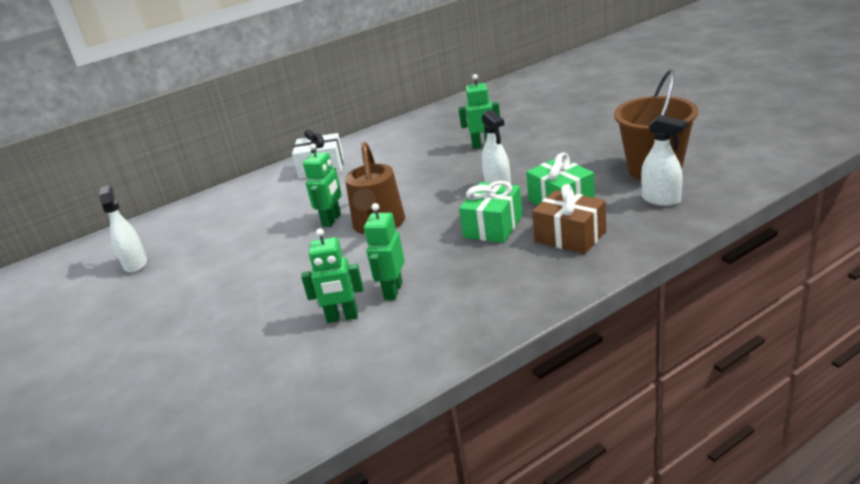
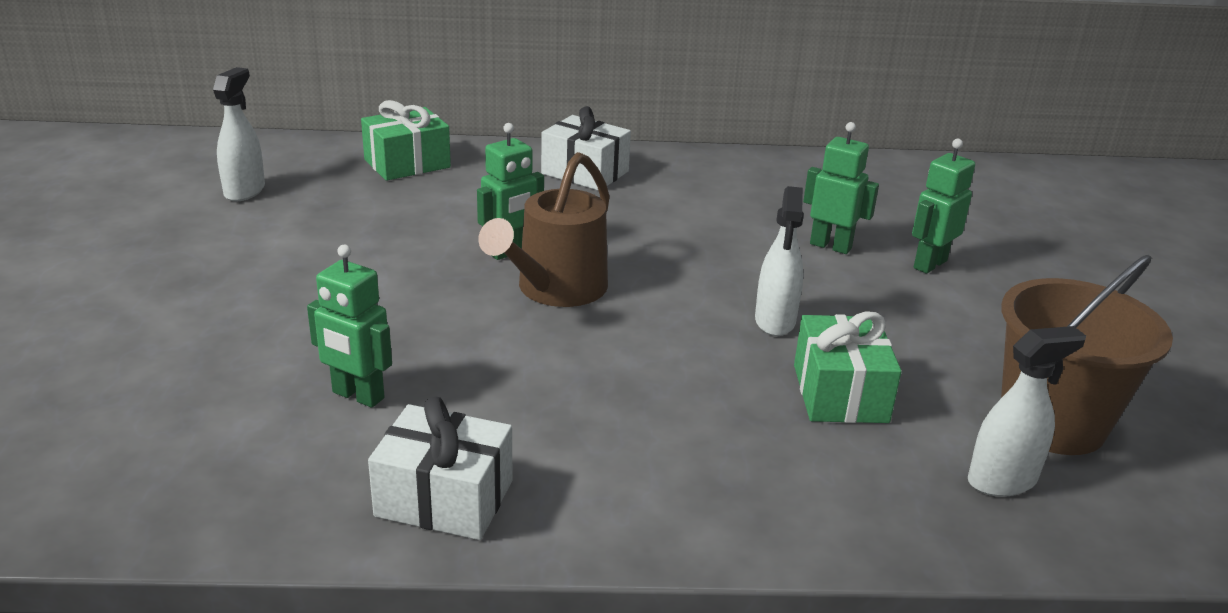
camera: 25 degrees right, 0 degrees up
(393, 291) = (458, 395): green robot -> green robot (929, 264)
(444, 332) = (444, 498): none -> white gift
(493, 226) = (697, 377): green gift -> green gift (407, 163)
(570, 236) = (786, 458): brown gift -> none
(661, 200) = (1002, 480): white spray bottle -> white spray bottle turned 90 degrees counterclockwise

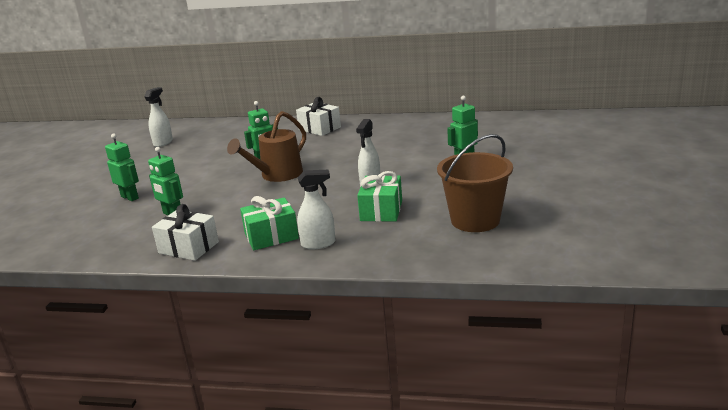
camera: 15 degrees right, 5 degrees down
(407, 163) = (239, 129): green gift -> green gift (271, 236)
(830, 246) = (419, 154): green robot -> green robot (130, 197)
(1002, 480) = (433, 241): white spray bottle -> white spray bottle (318, 244)

